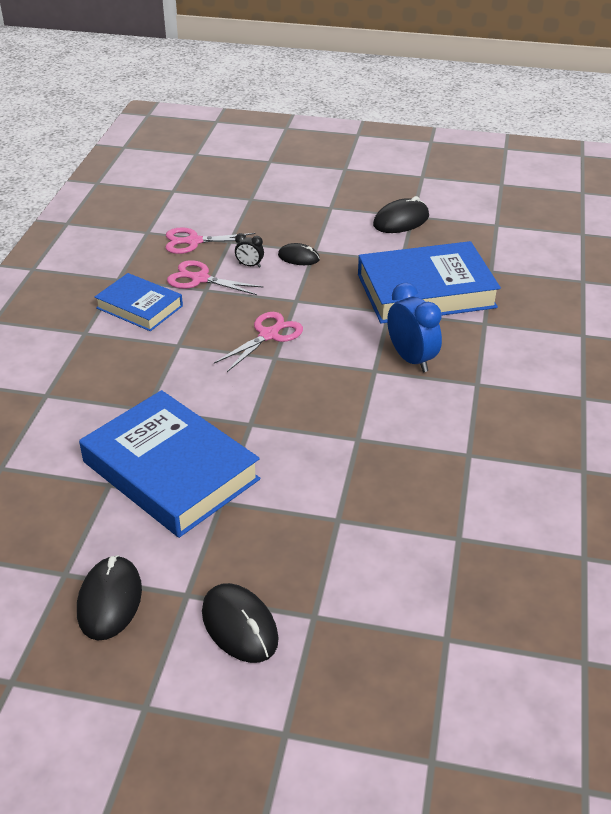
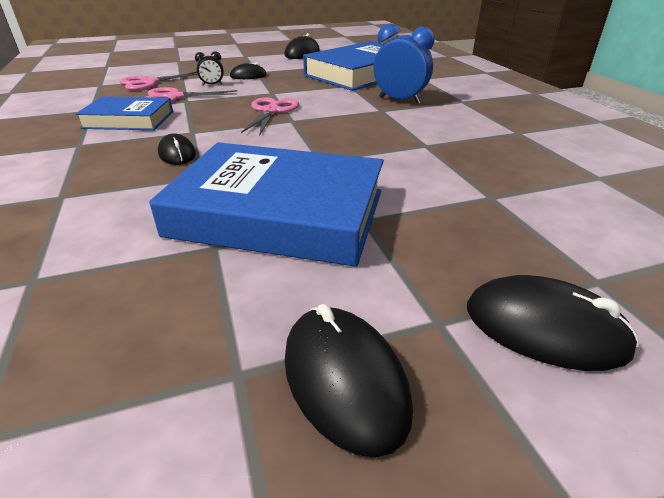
camera: 30 degrees left, 5 degrees down
(148, 373) = (177, 154): none -> black mouse

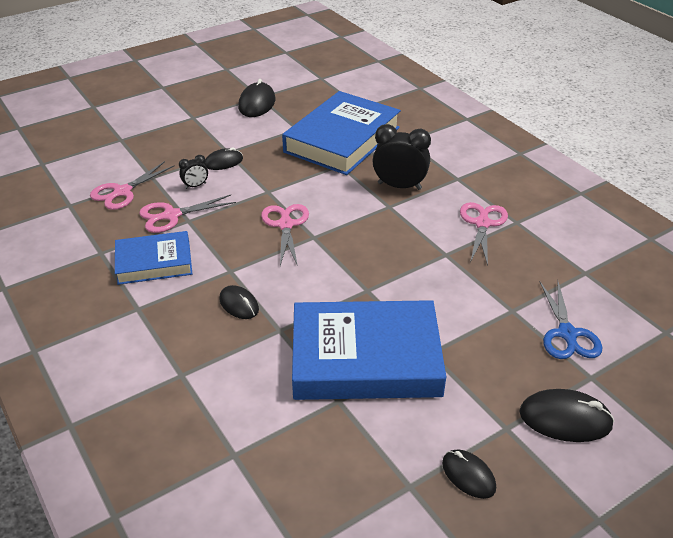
camera: 15 degrees left, 5 degrees up
(344, 379) = (468, 475): black mouse -> black mouse, size x0.64
(399, 100) = (399, 186): blue clock -> black clock
(477, 129) = (482, 223): none -> pink scissors
(565, 229) = (567, 334): none -> blue scissors

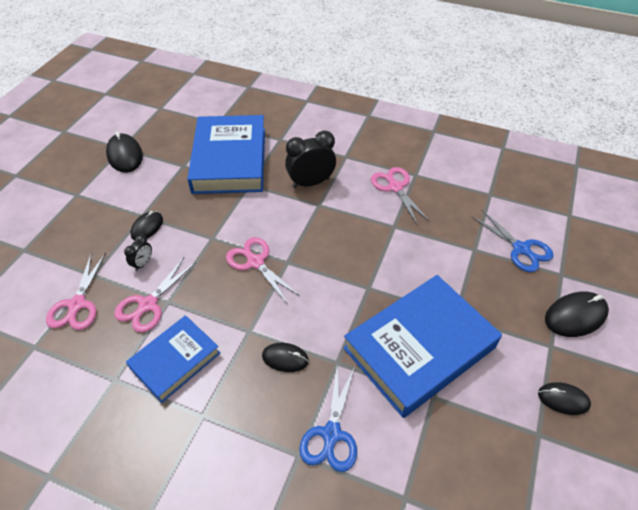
camera: 35 degrees left, 10 degrees up
(221, 376) = (331, 434): none -> blue scissors

